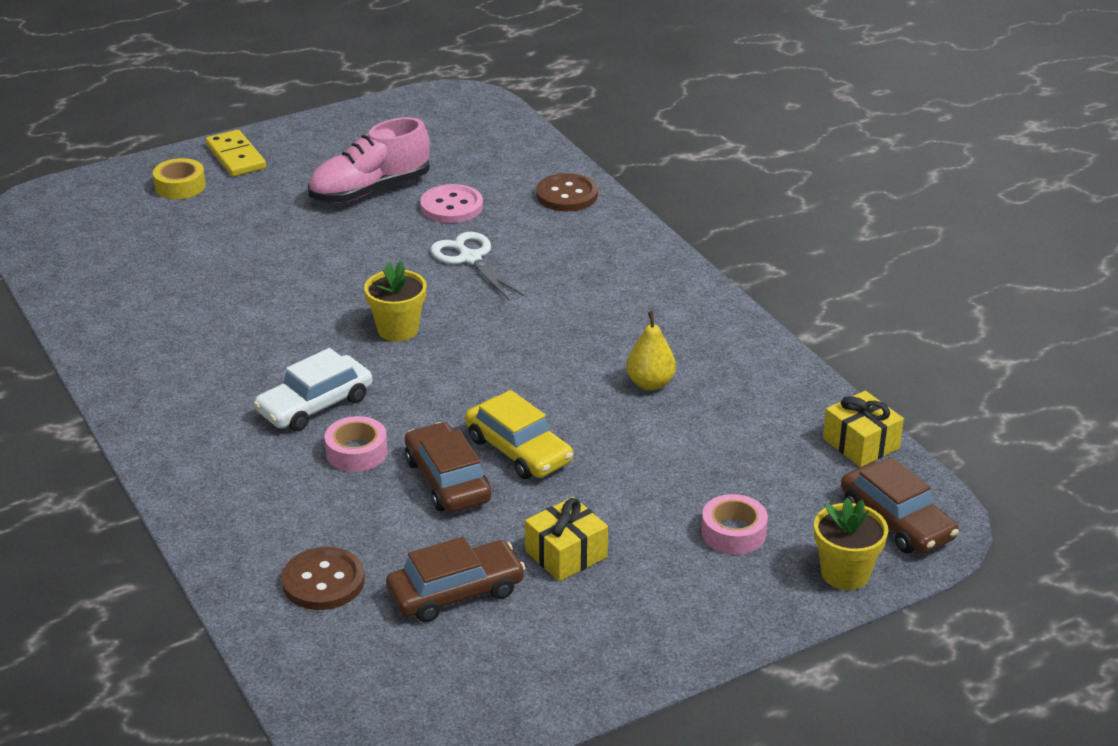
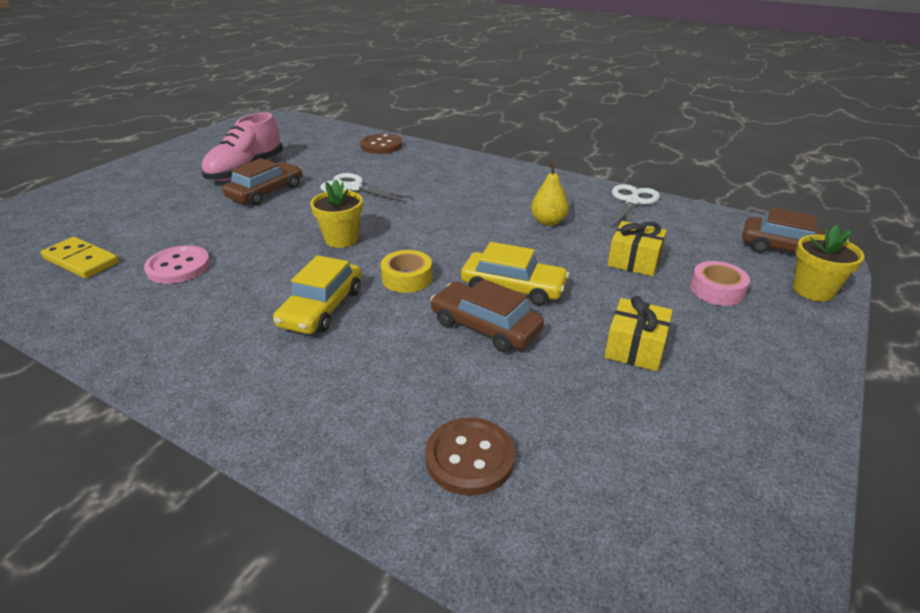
camera: 30 degrees left, 0 degrees up
(180, 186) = (88, 199): yellow tape -> yellow tape (407, 278)
(235, 157) = (125, 174): yellow domino -> yellow domino (81, 261)
(315, 405) = (321, 308): white car -> yellow car
(356, 452) = (390, 331): pink tape -> none
(451, 206) = (312, 166): pink button -> pink button (178, 267)
(456, 592) = (593, 415): brown car -> brown car (266, 192)
(792, 390) = (632, 202): none -> white scissors
(861, 443) = (707, 216): yellow gift -> yellow gift (634, 261)

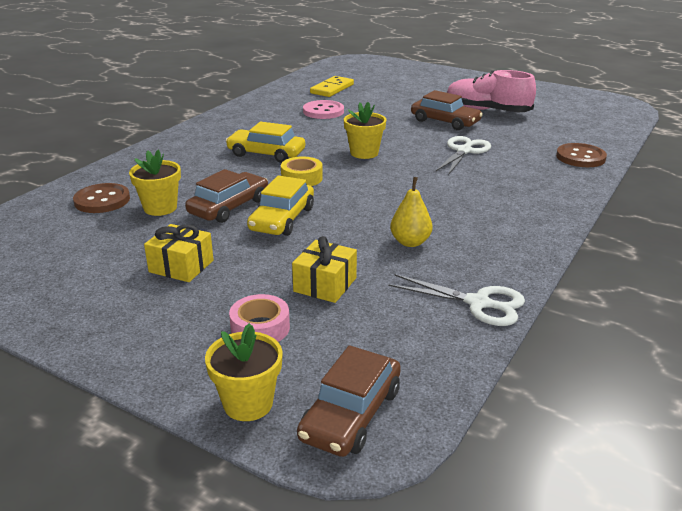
camera: 90 degrees right, 5 degrees down
(492, 386) = (160, 208): none -> yellow flower pot

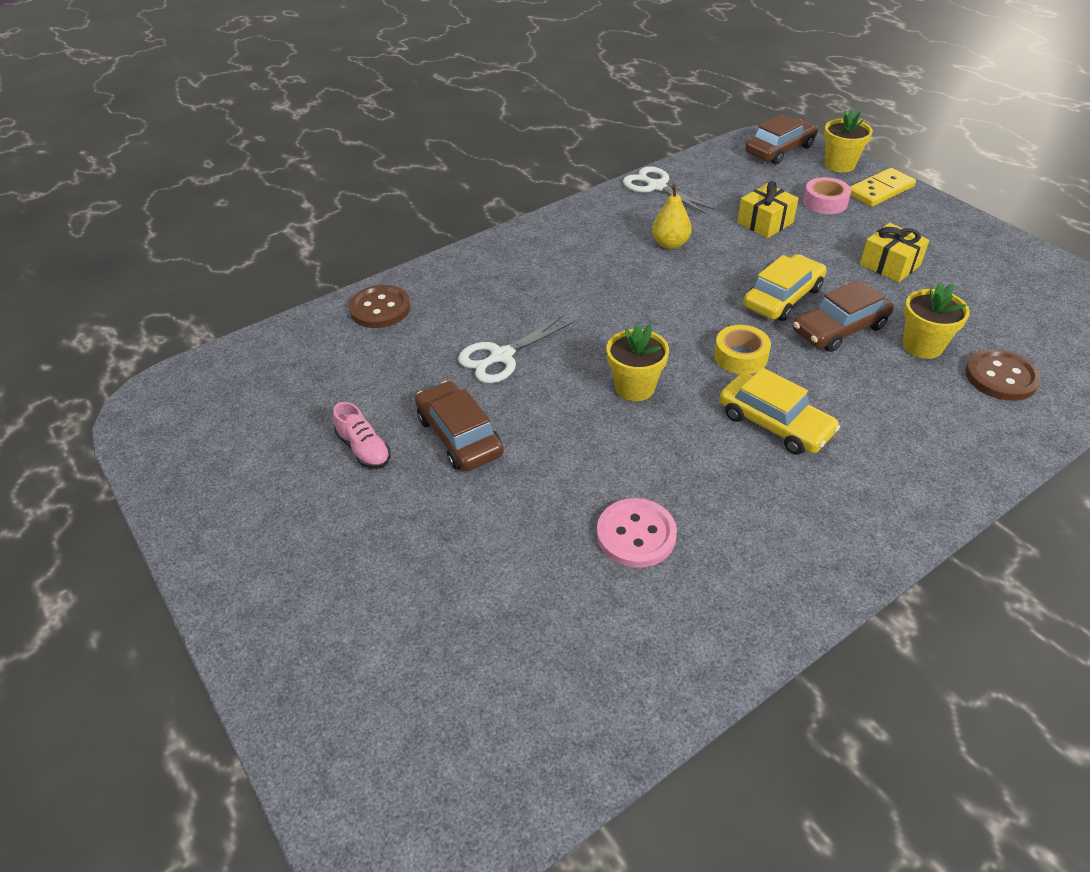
camera: 155 degrees left, 15 degrees up
(332, 89) = (570, 641): yellow domino -> yellow domino (880, 190)
(487, 111) = (364, 449): pink shoe -> pink shoe, size x0.52

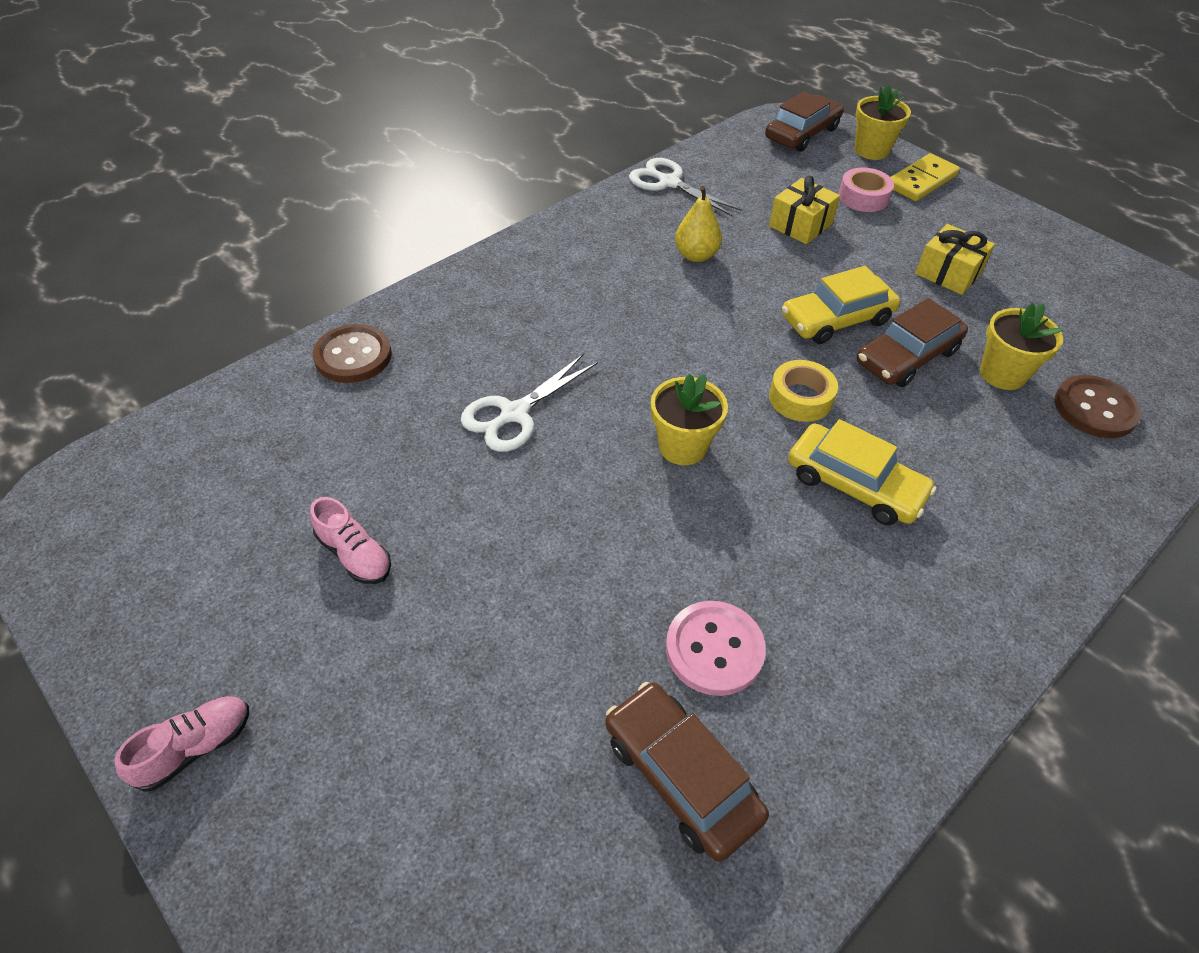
camera: 10 degrees left, 5 degrees up
(232, 570) = (195, 748): none -> pink shoe
(459, 436) = (476, 527): brown car -> brown car (681, 776)
(783, 297) = (836, 319): yellow car -> yellow car turned 150 degrees counterclockwise

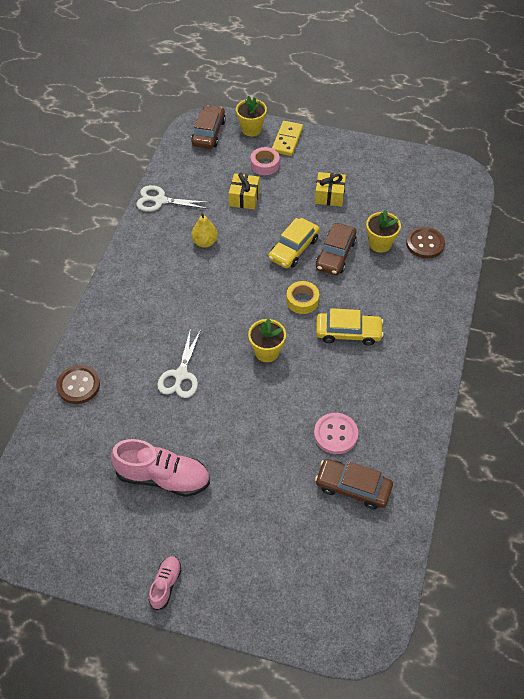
camera: 30 degrees left, 5 degrees up
(355, 555) = (163, 477): pink shoe -> pink shoe, size x1.91

